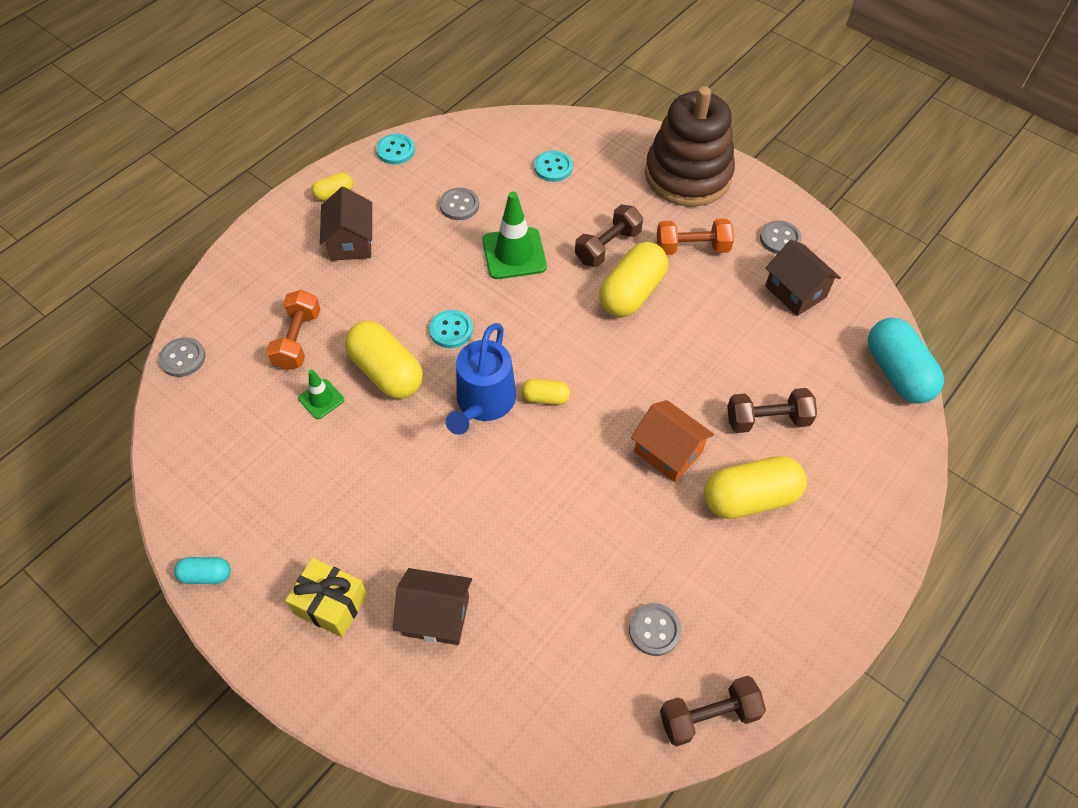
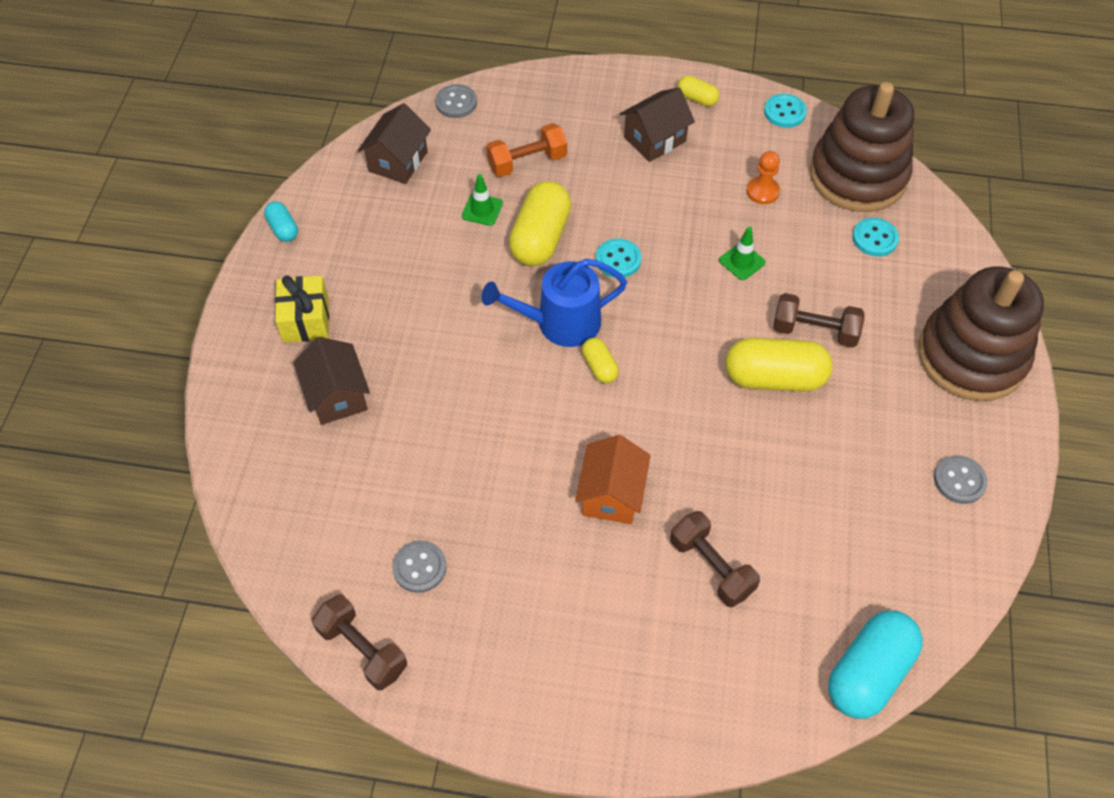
camera: 60 degrees right, 0 degrees up
(459, 205) = (762, 191): grey button -> orange pawn
(490, 144) = (858, 175): none -> brown stacking toy
(514, 253) = (742, 261): green traffic cone -> green traffic cone, size x0.55
(692, 248) = (875, 404): orange dumbbell -> none
(750, 498) = (609, 589): yellow capsule -> none
(795, 291) = (898, 526): brown house -> brown house (398, 161)

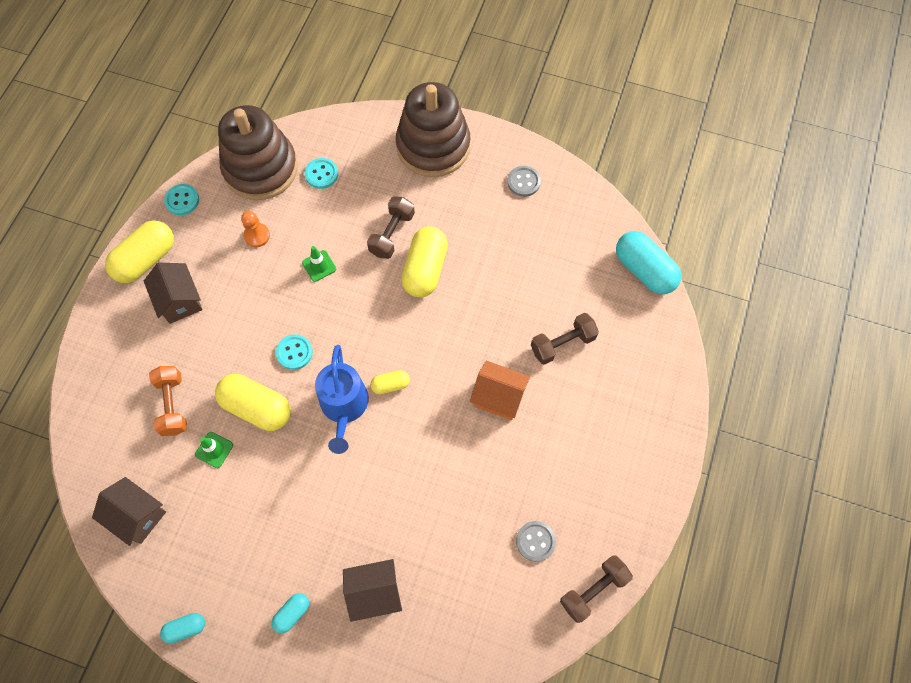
camera: 80 degrees left, 10 degrees up
(306, 320) = (292, 613): yellow gift -> turquoise capsule
(456, 103) = (83, 455): grey button -> none
(697, 98) = (146, 259): yellow capsule -> yellow capsule, size x1.99

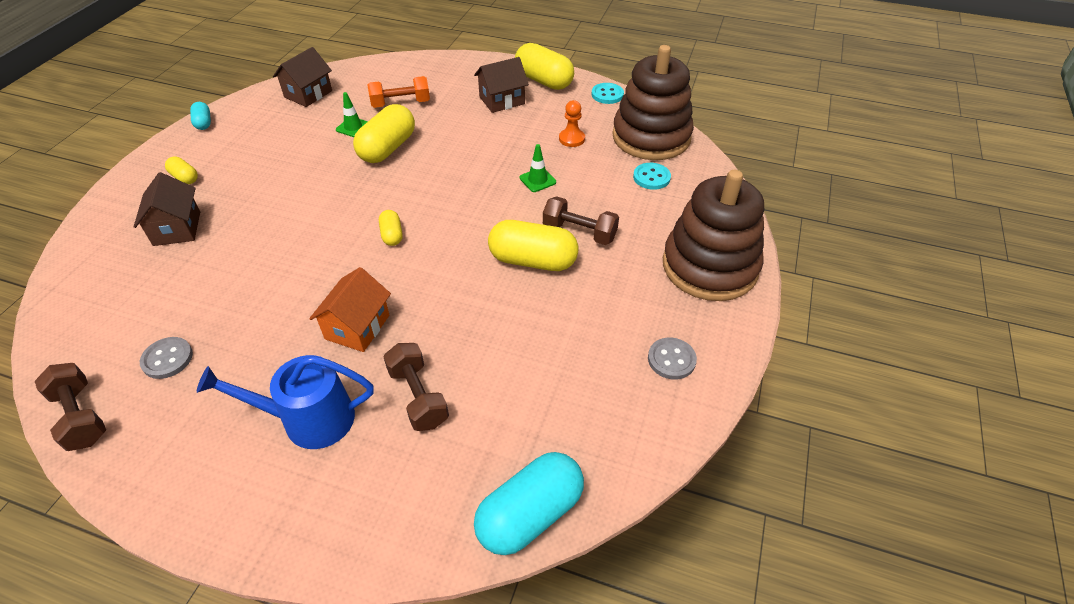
camera: 90 degrees right, 20 degrees down
(292, 613) = (185, 178): turquoise capsule -> yellow capsule
(294, 352) = (440, 168): turquoise button -> none
(344, 406) = (375, 202): blue watering can -> blue watering can (309, 419)

